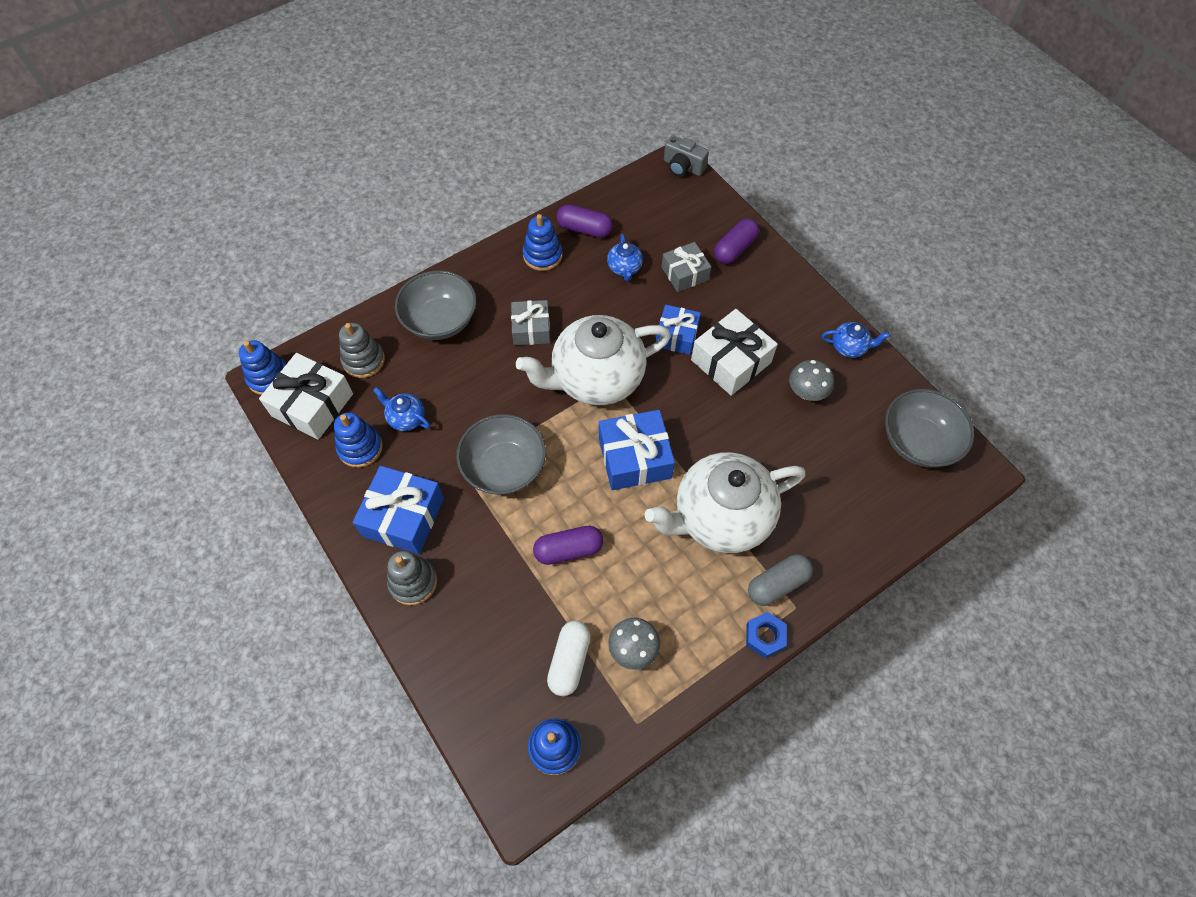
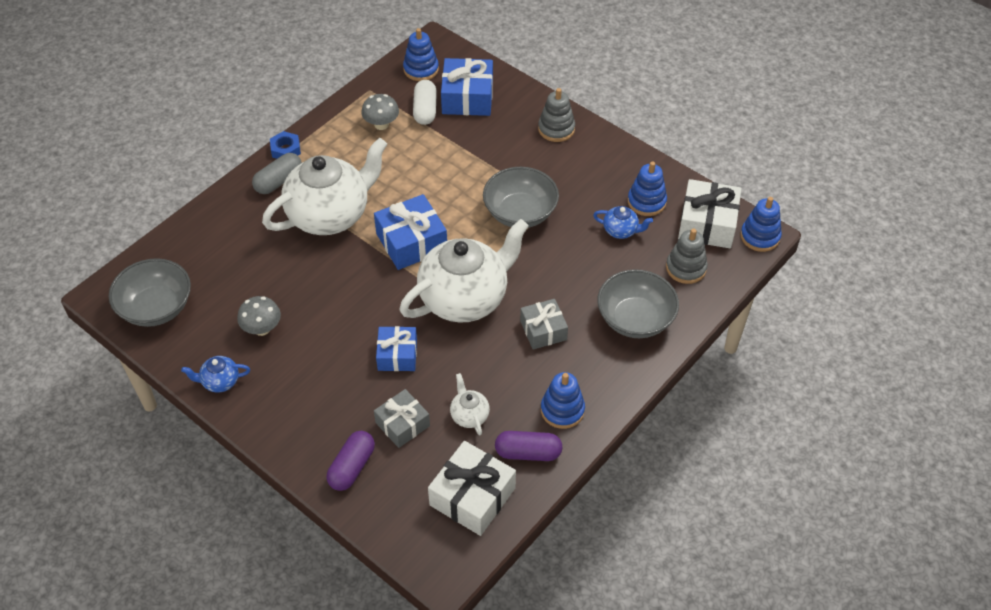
camera: 165 degrees right, 10 degrees down
(403, 517) = (585, 164): blue gift -> blue gift (467, 97)
(568, 550) = (447, 170): purple capsule -> none
(624, 268) = (469, 415): blue teapot -> white teapot
(683, 167) = (434, 570): grey camera -> none
(731, 361) = (339, 342): white gift -> white gift (472, 496)

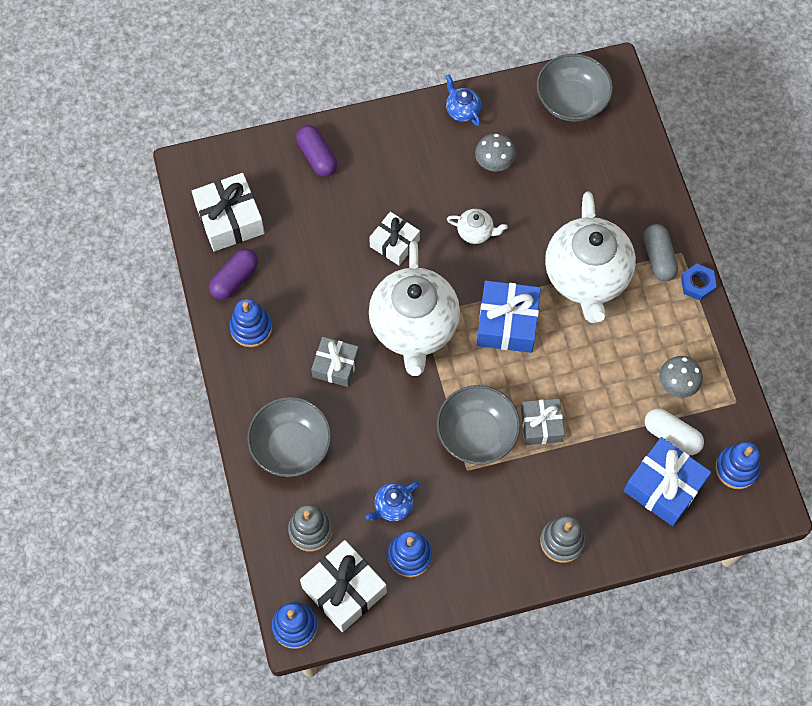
camera: 125 degrees right, 15 degrees up
(220, 381) = (462, 110): blue teapot -> blue teapot turned 60 degrees counterclockwise
(397, 355) = (394, 243): blue gift -> white gift
(402, 424) = (327, 210): grey gift -> grey gift (541, 425)
(469, 415) = (299, 260): white teapot -> white teapot (475, 232)

